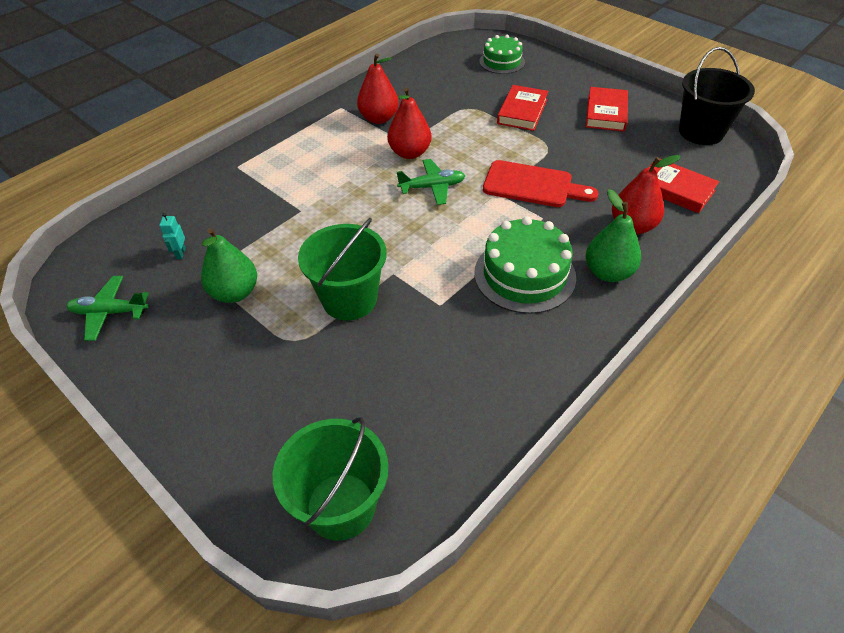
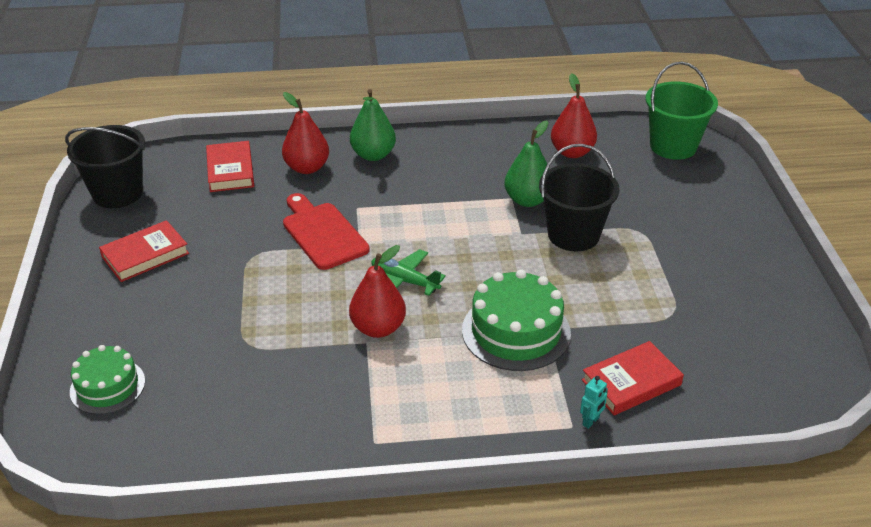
camera: 140 degrees left, 10 degrees down
(110, 312) = (785, 330): green plane -> none
(180, 253) = (694, 351): turquoise robot -> turquoise robot (591, 421)
(235, 292) = (663, 288): green pear -> green pear (527, 200)
(349, 299) = (573, 235): green bucket -> black bucket
(379, 118) = (353, 394): red pear -> red pear (572, 152)
(522, 111) = (208, 305): red book -> red book (631, 382)
(524, 275) = (429, 182): green cake -> green cake (516, 331)

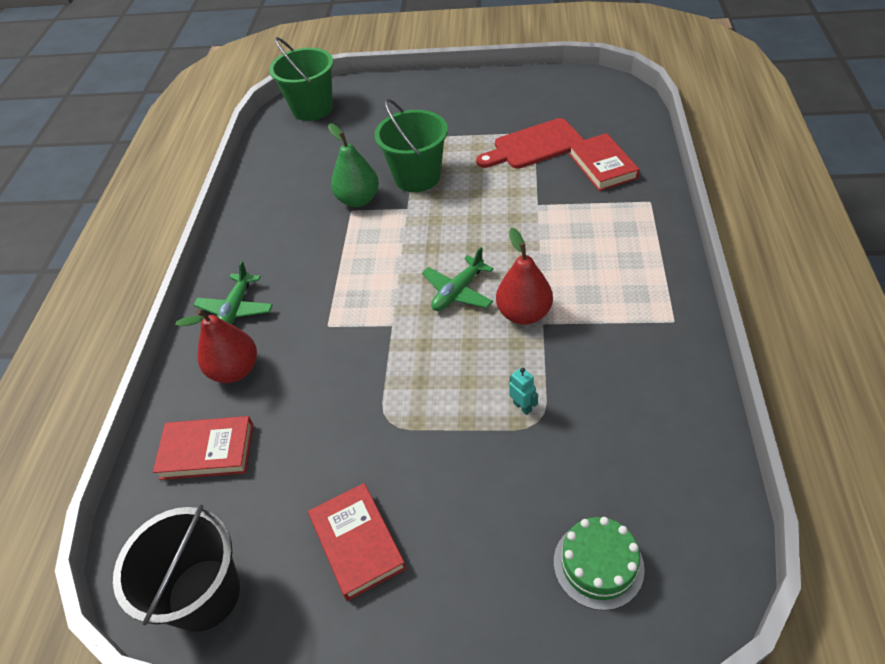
camera: 75 degrees left, 10 degrees up
(323, 233) = (364, 356): red cutting board -> red cutting board (533, 146)
(373, 155) = (236, 309): green pear -> green plane
(516, 331) = (538, 222): green cake -> none
(572, 152) = (295, 166): red pear -> none
(573, 235) = (417, 177): black bucket -> green bucket
(591, 421) = (644, 191): turquoise robot -> turquoise robot (522, 406)

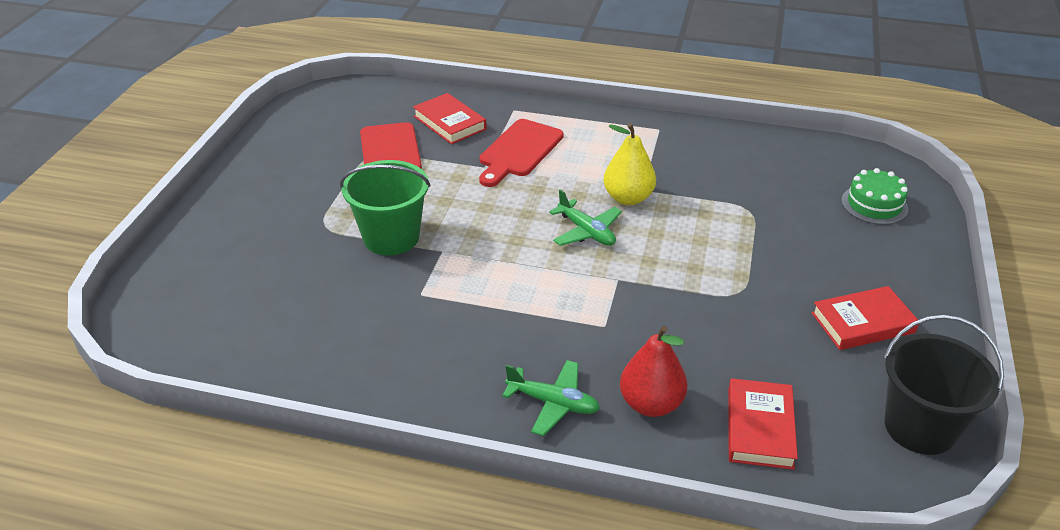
camera: 85 degrees left, 10 degrees down
(312, 108) = (171, 315): green bucket -> none
(358, 200) = (405, 286): green pear -> none
(522, 406) = (732, 215): turquoise robot -> none
(524, 314) = (628, 198): red pear -> yellow pear
(575, 220) = (519, 151): none -> red cutting board
(602, 166) = (450, 123): red book -> red book turned 60 degrees clockwise

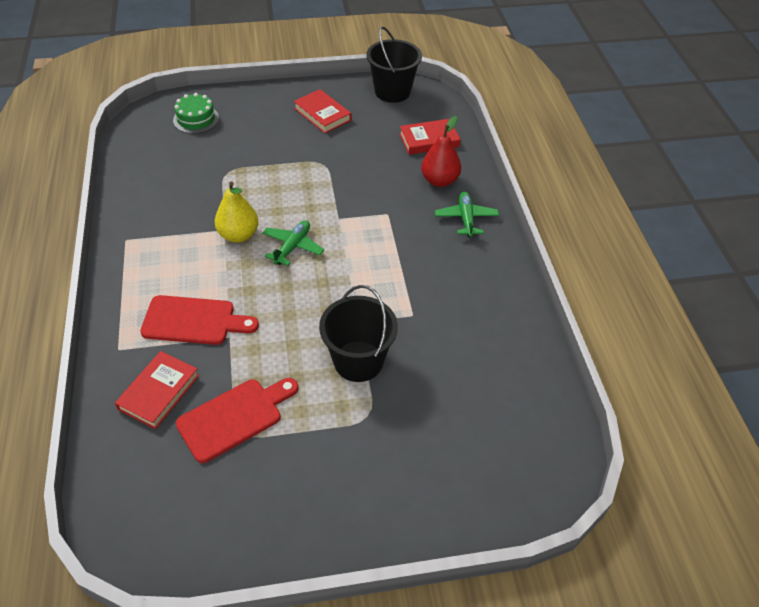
camera: 115 degrees left, 10 degrees up
(391, 237) = (358, 361): green bucket -> black bucket

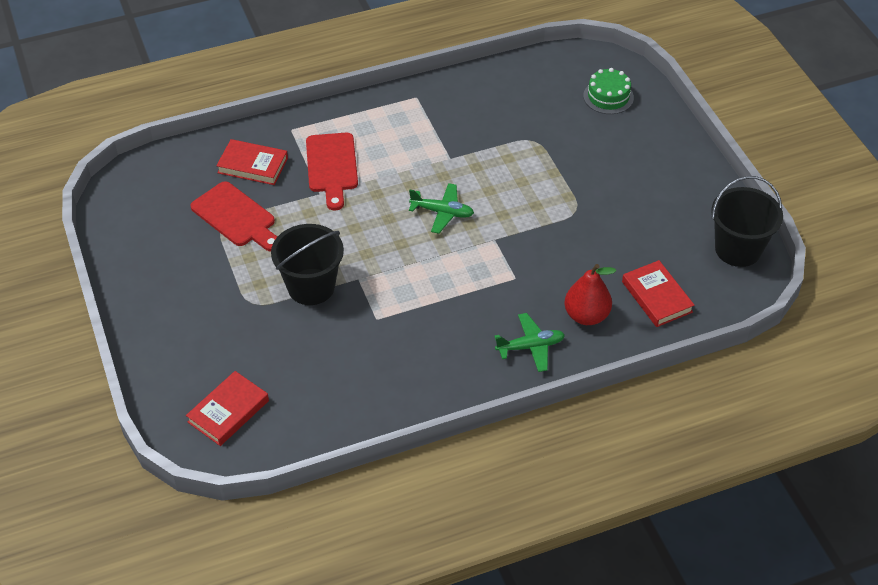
camera: 80 degrees right, 0 degrees up
(238, 235) = (446, 170): yellow pear -> none
(322, 114) = (663, 194): red book -> red book (228, 411)

